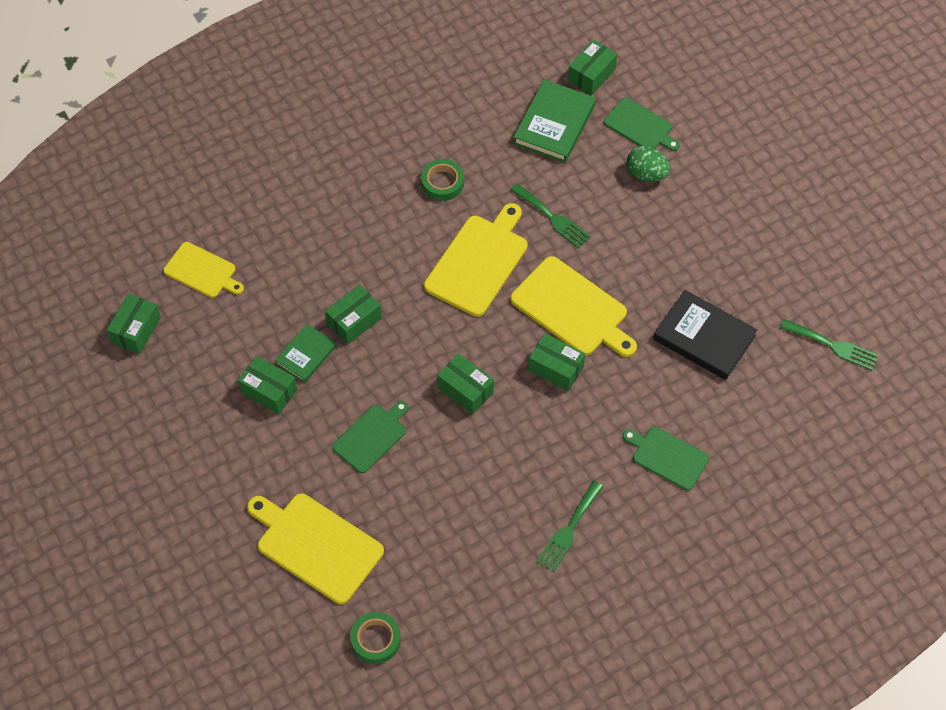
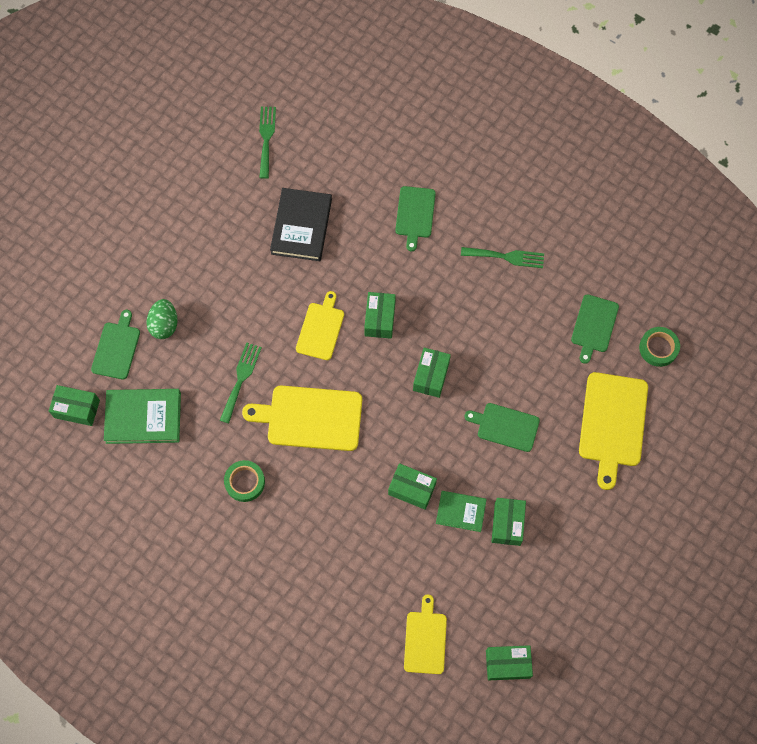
camera: 115 degrees left, 10 degrees up
(438, 583) = (594, 326): none -> green cutting board
(572, 309) = (321, 329): yellow cutting board -> yellow cutting board, size x0.62

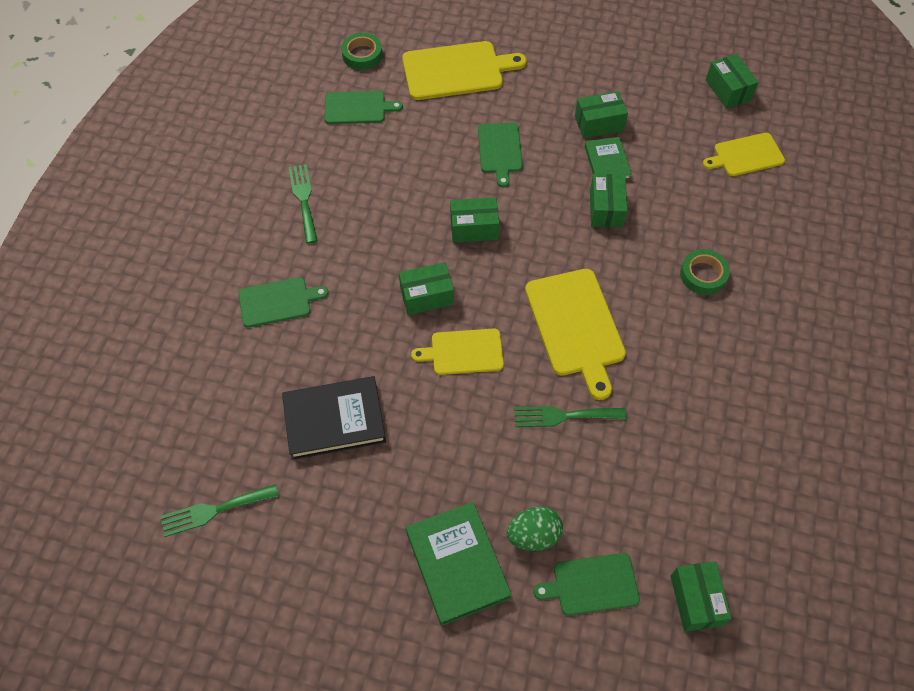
camera: 110 degrees left, 10 degrees down
(143, 417) = (665, 510): green book -> green book (457, 564)
(245, 482) = (682, 366): green tape -> green tape (703, 275)

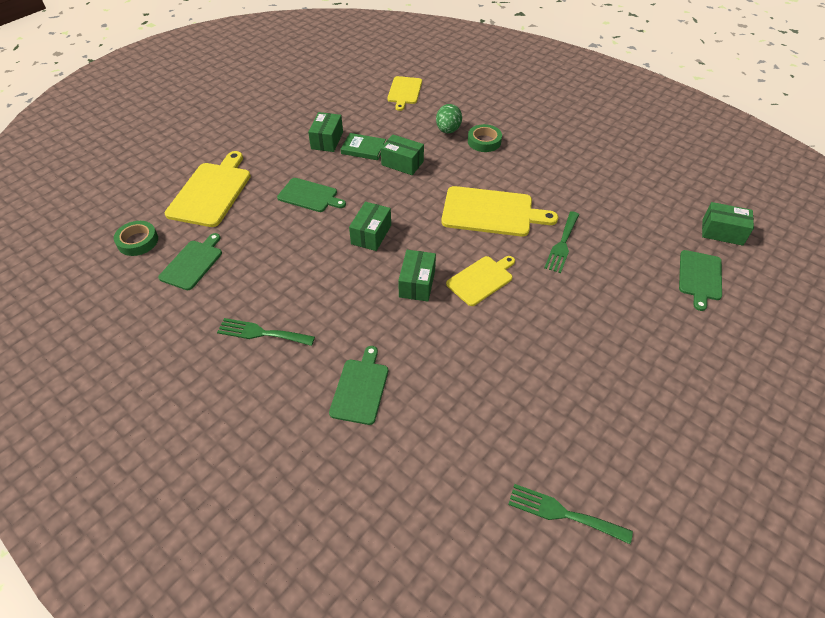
camera: 65 degrees left, 10 degrees down
(214, 510) = (563, 513): green fork -> green fork turned 105 degrees clockwise
(334, 420) = (505, 385): black book -> none
(457, 564) = (666, 346): green book -> none
(463, 352) = (481, 279): yellow cutting board -> yellow cutting board turned 150 degrees counterclockwise
(533, 535) = (653, 294): green egg -> green egg (448, 130)
(728, 90) = (348, 79): green box -> none

